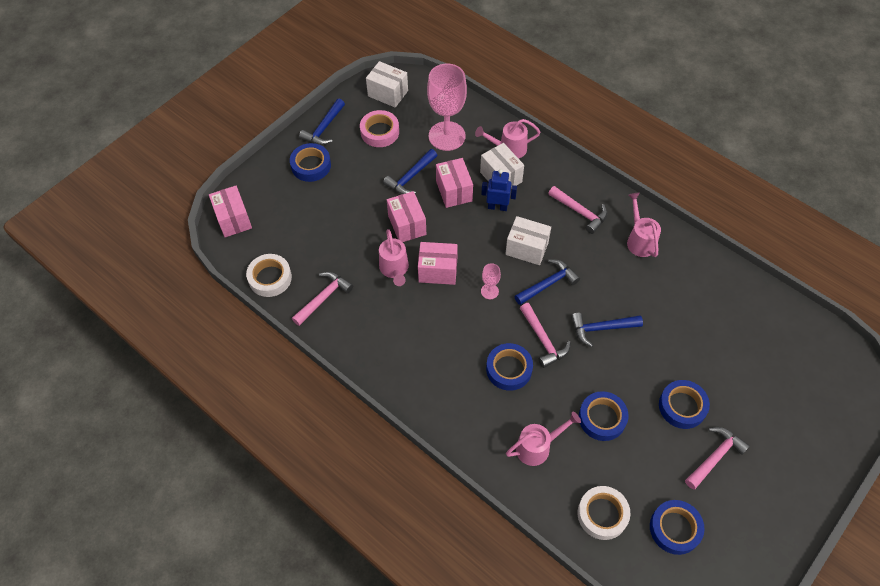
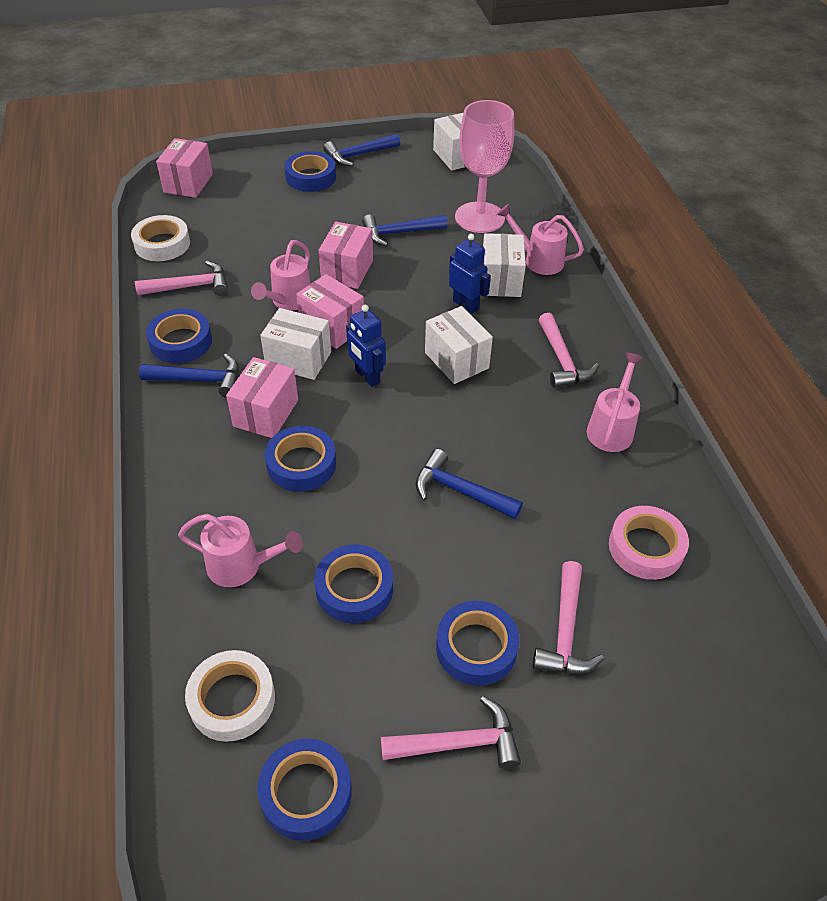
camera: 35 degrees right, 10 degrees down
(360, 339) = (181, 342): none -> blue tape
(380, 132) = (411, 182): pink tape -> pink tape (646, 547)
(441, 305) = (298, 359): none -> white box
(454, 191) = (432, 267): pink box -> pink box (266, 413)
(489, 291) = (367, 376): pink goblet -> blue robot
(543, 340) = (375, 459): pink hammer -> pink hammer (565, 631)
(548, 284) = (444, 408): blue hammer -> blue hammer (199, 380)

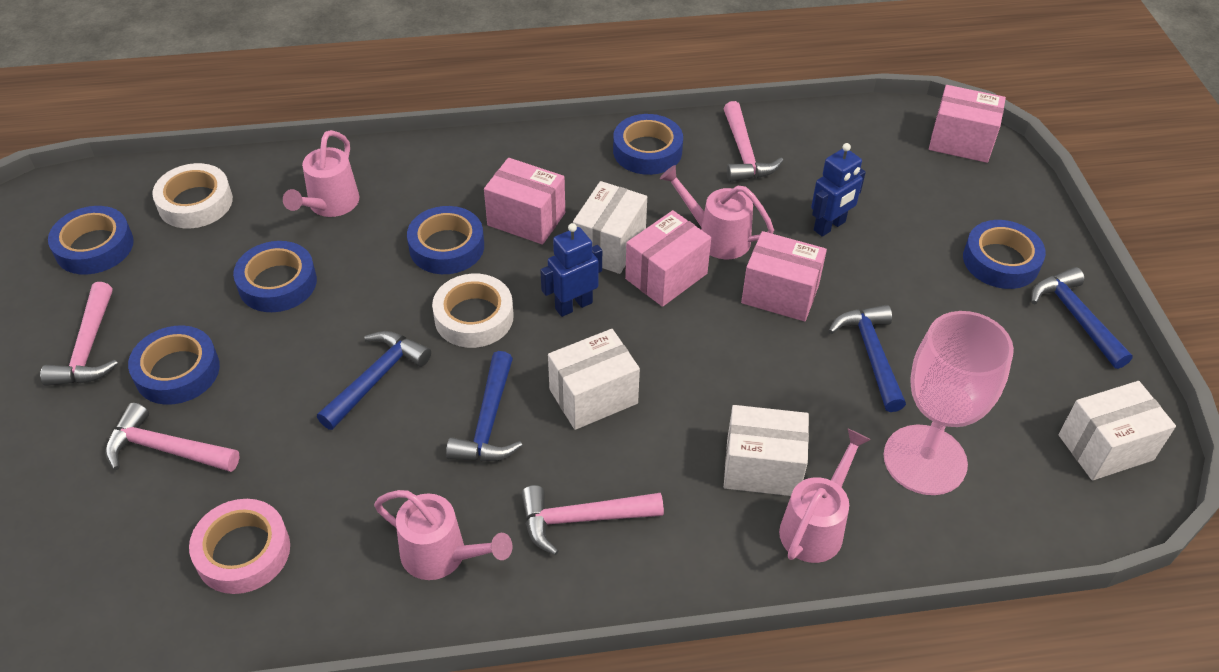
camera: 95 degrees right, 0 degrees up
(162, 244) = (825, 127): white tape -> white tape (474, 317)
(199, 380) = (584, 167): blue hammer -> blue hammer (488, 422)
(466, 305) = (706, 418): blue robot -> blue robot (829, 226)

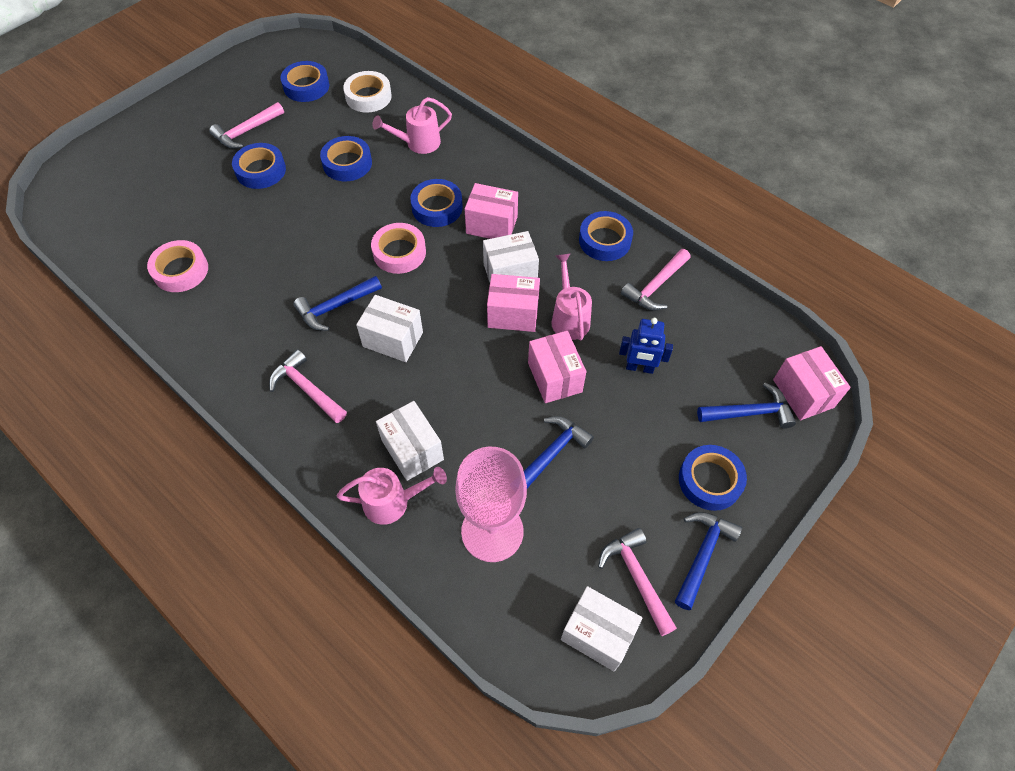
camera: 50 degrees right, 10 degrees up
(166, 449) = (214, 201): pink hammer -> pink hammer (636, 578)
(376, 378) = (322, 243): blue hammer -> blue hammer (749, 412)
(442, 556) = (237, 346): pink watering can -> none
(474, 317) = (399, 252): white tape -> pink tape
(526, 219) = (491, 225): pink box -> pink box turned 60 degrees counterclockwise
(573, 305) = (449, 288): blue robot -> none

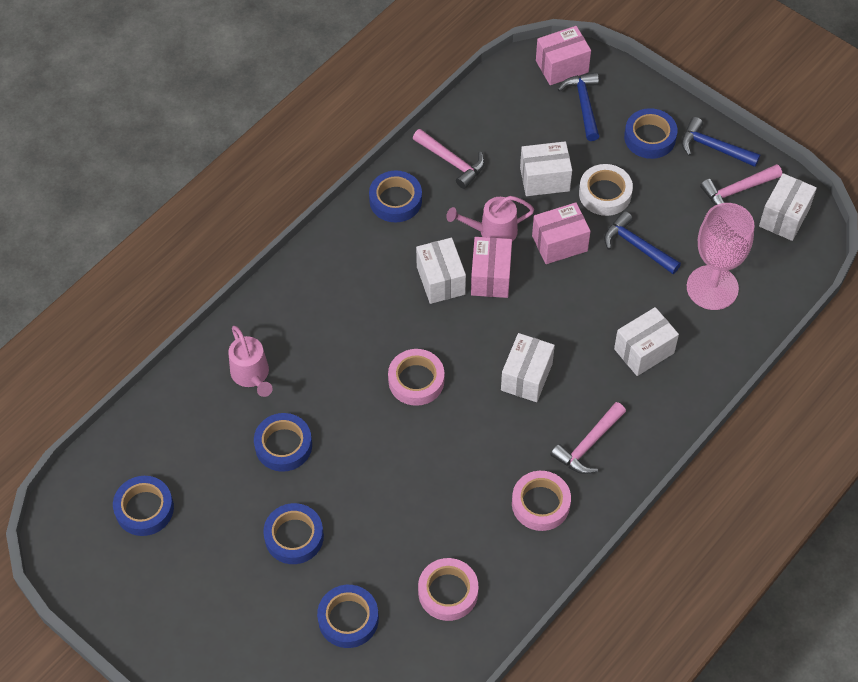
camera: 90 degrees left, 0 degrees up
(246, 131) = (226, 565): pink hammer -> none
(250, 344) = (540, 504): none -> pink tape
(335, 307) = (490, 432): blue hammer -> none
(368, 96) = (168, 435): white tape -> white tape (605, 194)
(393, 502) = (695, 361): pink watering can -> none
(437, 207) = (352, 350): blue tape -> blue tape (348, 619)
(491, 225) = (376, 298): pink box -> none
(639, 368) = (544, 179): blue robot -> white box

